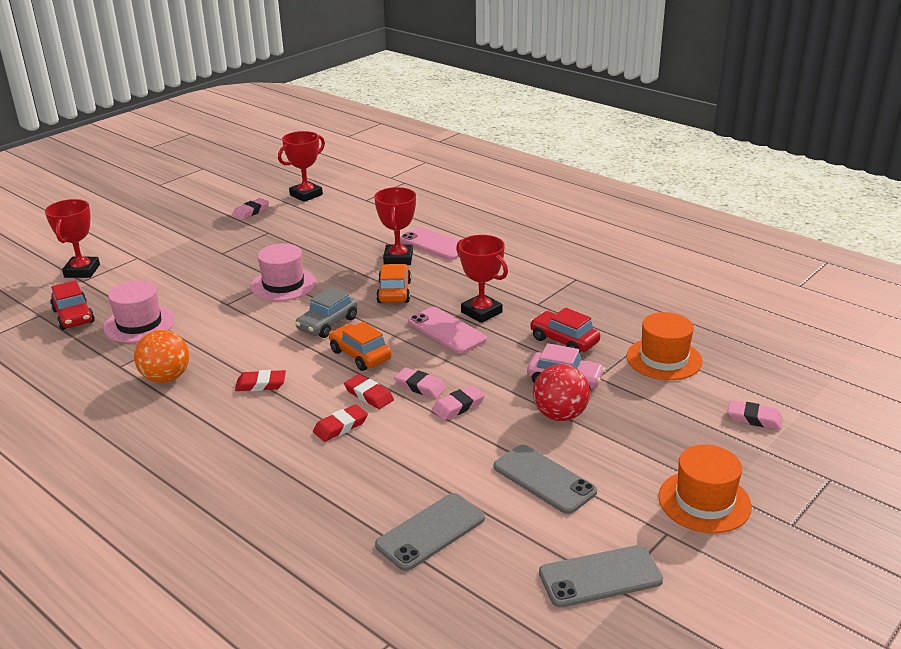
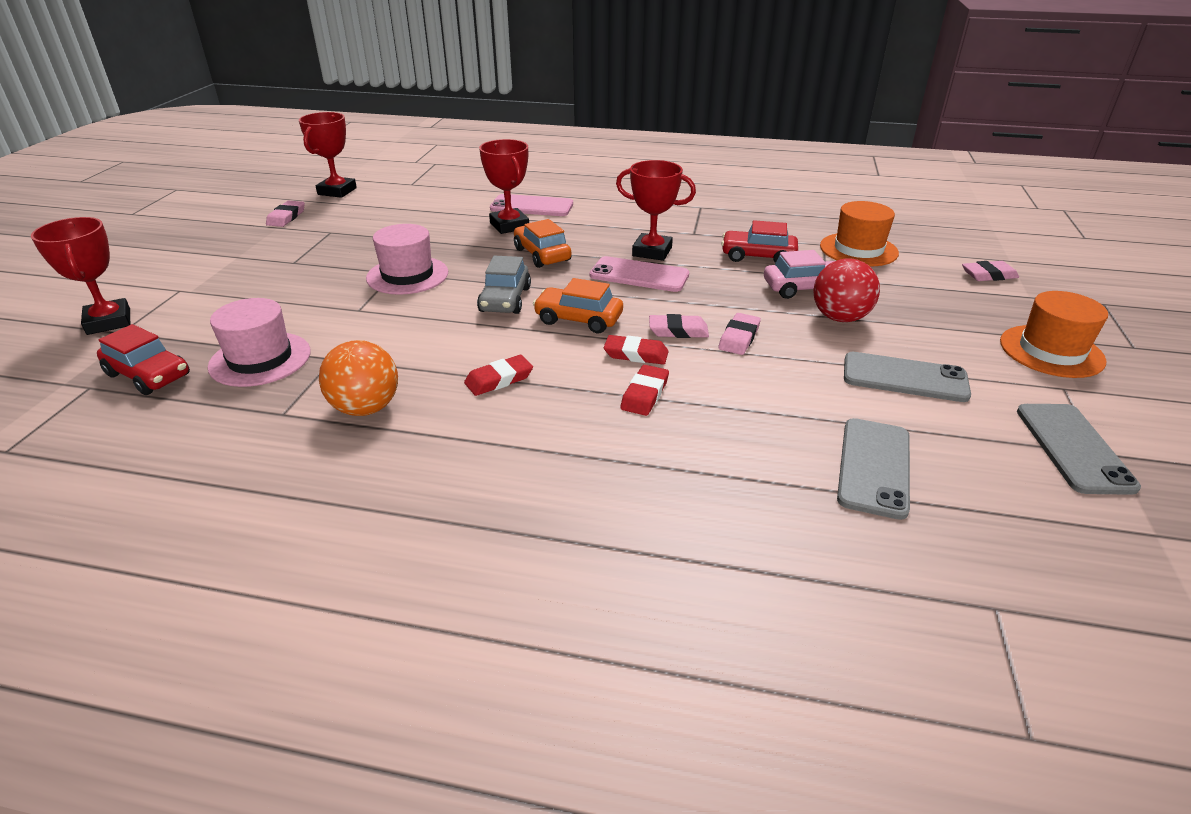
camera: 30 degrees left, 5 degrees up
(600, 576) = (1073, 448): grey phone -> grey phone turned 45 degrees counterclockwise

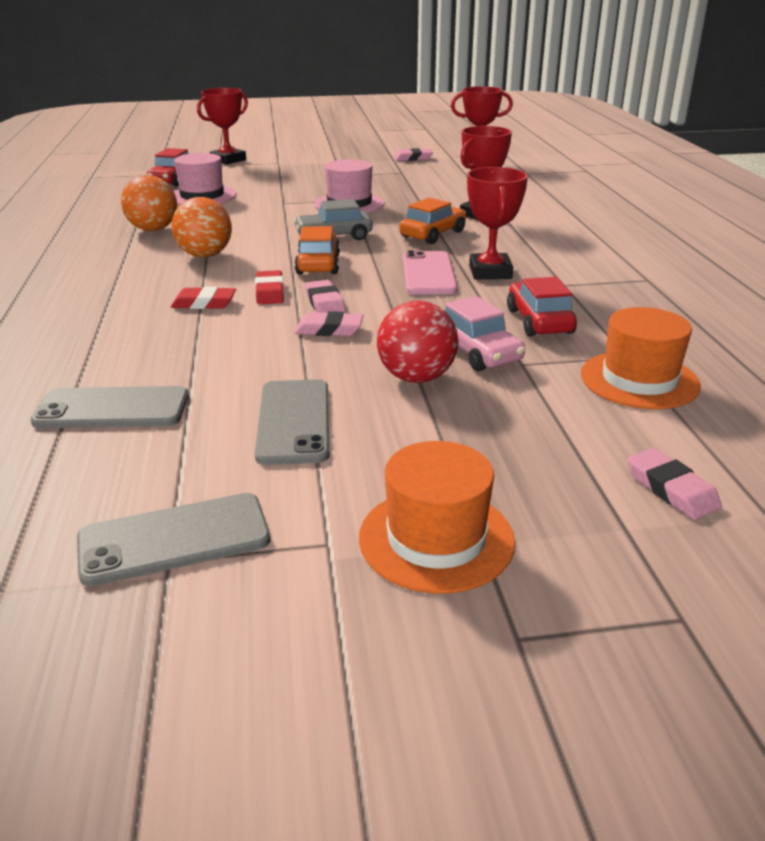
camera: 70 degrees right, 5 degrees down
(499, 379) = (205, 255): red eraser -> orange ball
(532, 206) = (536, 214): pink phone -> none

